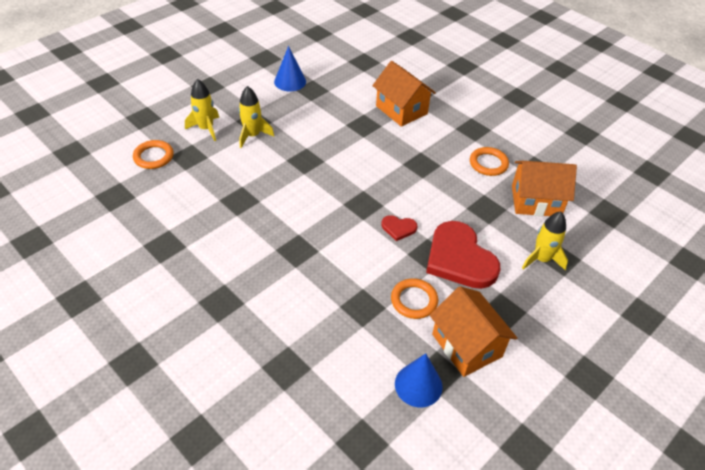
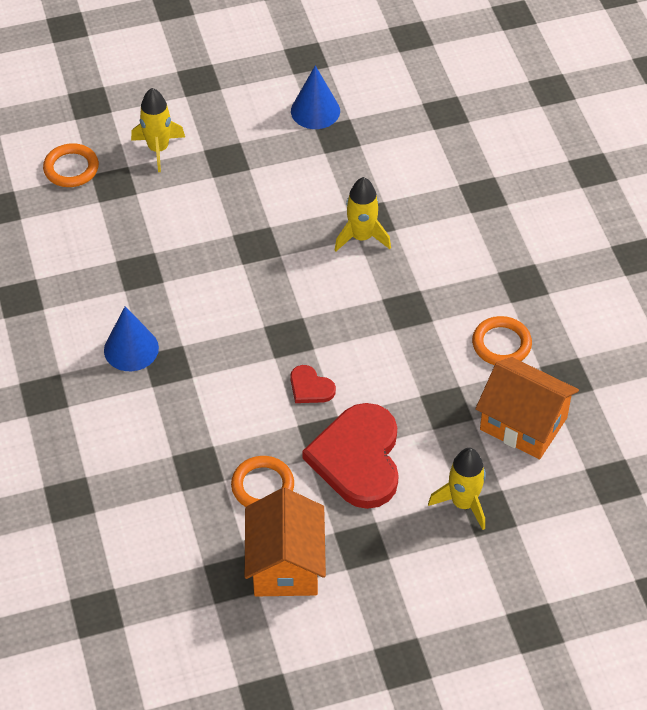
camera: 30 degrees right, 5 degrees up
(252, 135) = (211, 181): yellow rocket -> yellow rocket (361, 237)
(401, 110) = (441, 214): orange house -> none
(418, 385) = (198, 582): blue cone -> blue cone (131, 349)

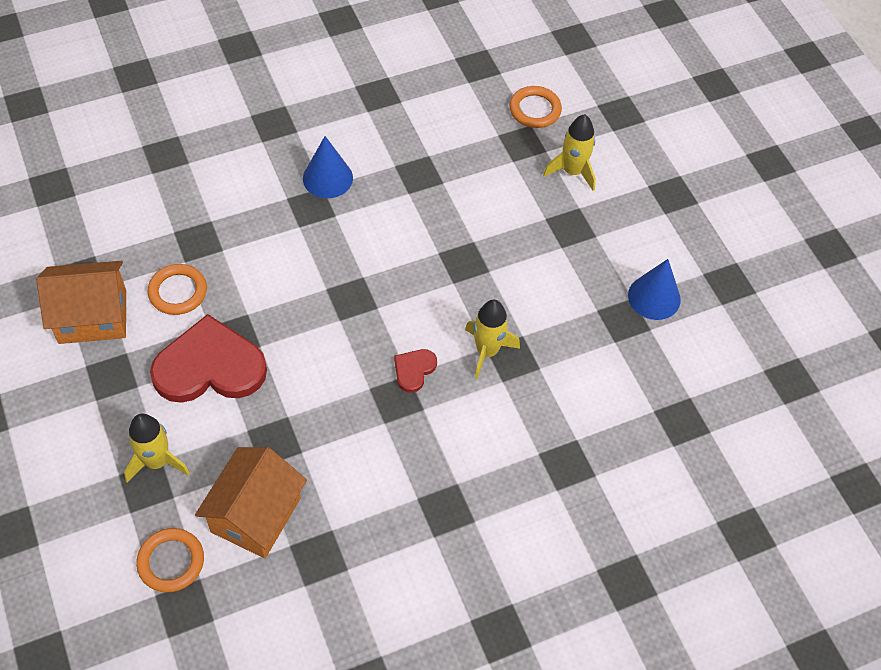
camera: 80 degrees right, 5 degrees up
(310, 387) = (292, 321): red heart -> red heart (414, 370)
(501, 344) = (359, 490): orange ring -> orange ring (171, 562)

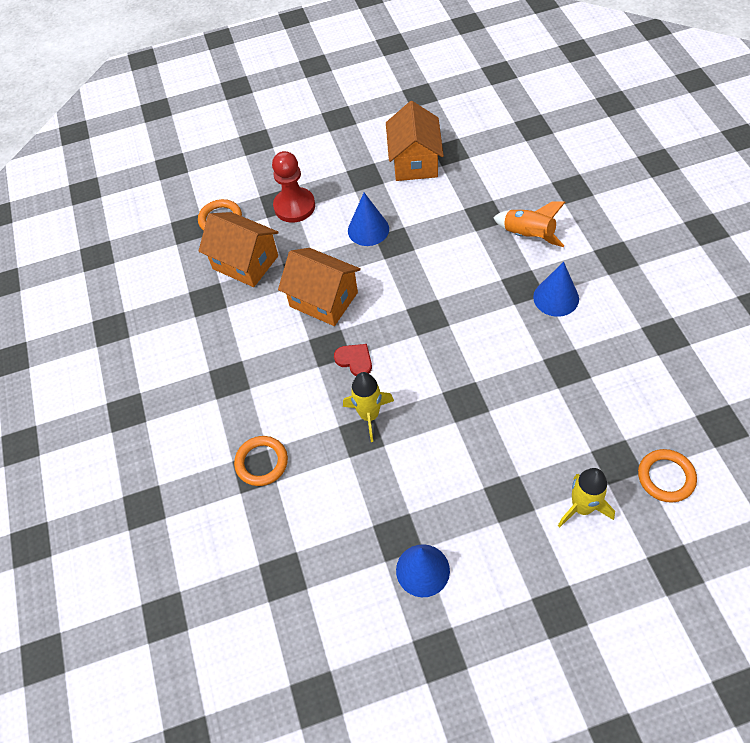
camera: 105 degrees right, 0 degrees up
(157, 461) = (294, 206): yellow rocket -> red pawn
(178, 292) = (435, 206): orange ring -> orange ring (261, 462)
(209, 366) = (368, 229): red heart -> blue cone
(235, 199) = (528, 235): none -> orange rocket
(323, 411) = (323, 299): none -> orange house

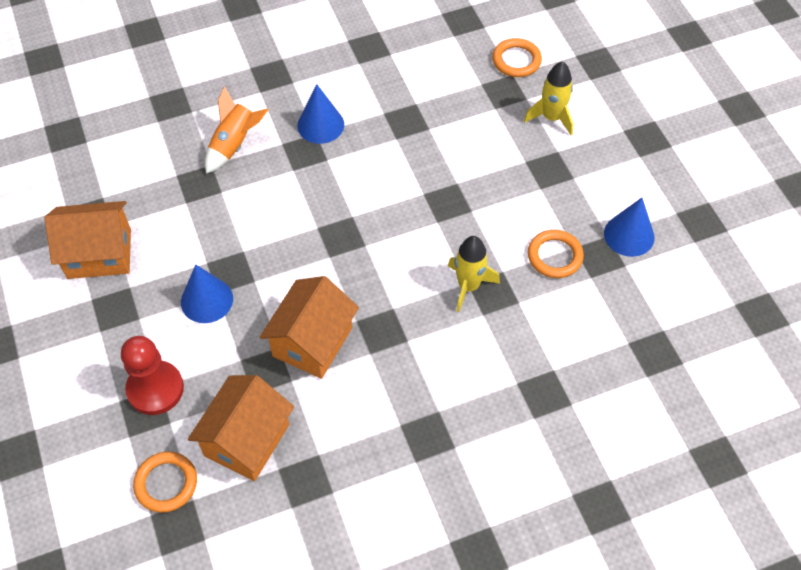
camera: 100 degrees left, 0 degrees up
(261, 462) = (533, 386): orange ring -> orange ring (554, 256)
(355, 360) = (399, 304): red heart -> none

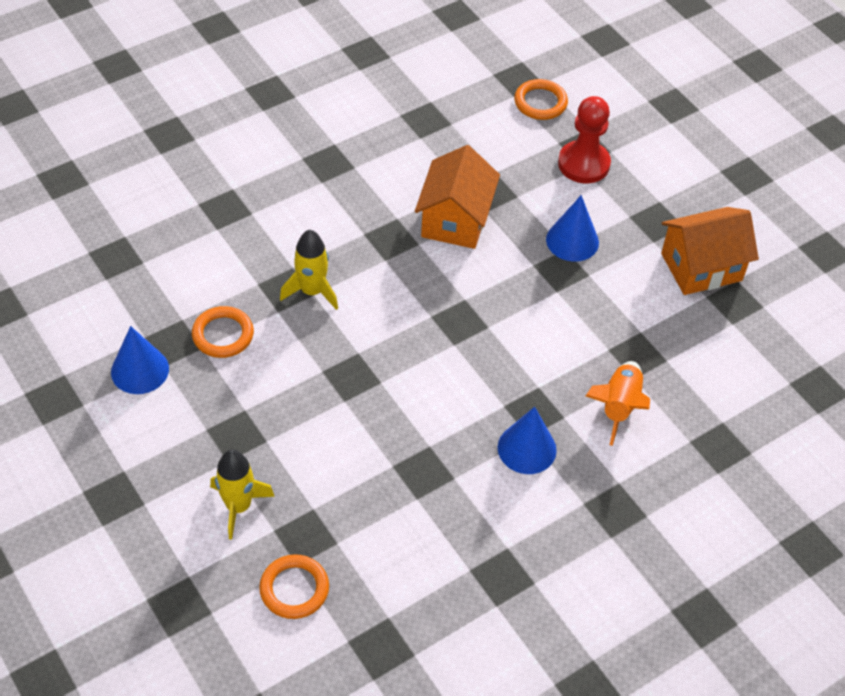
camera: 165 degrees right, 5 degrees down
(247, 440) = (486, 139): orange house -> none

